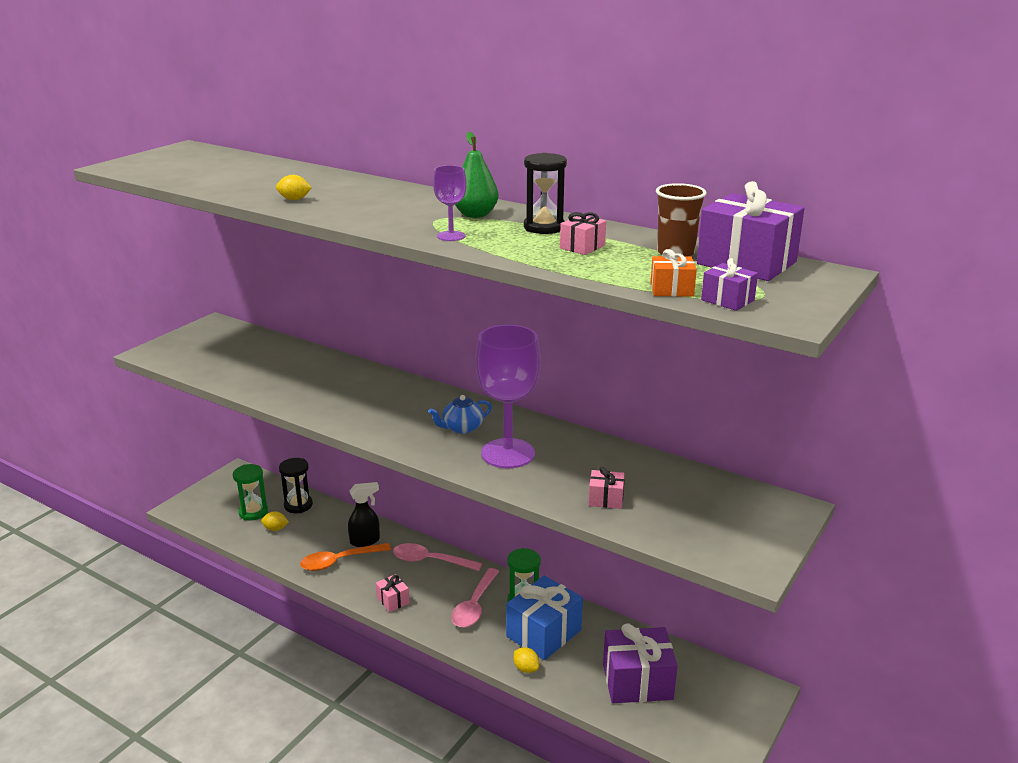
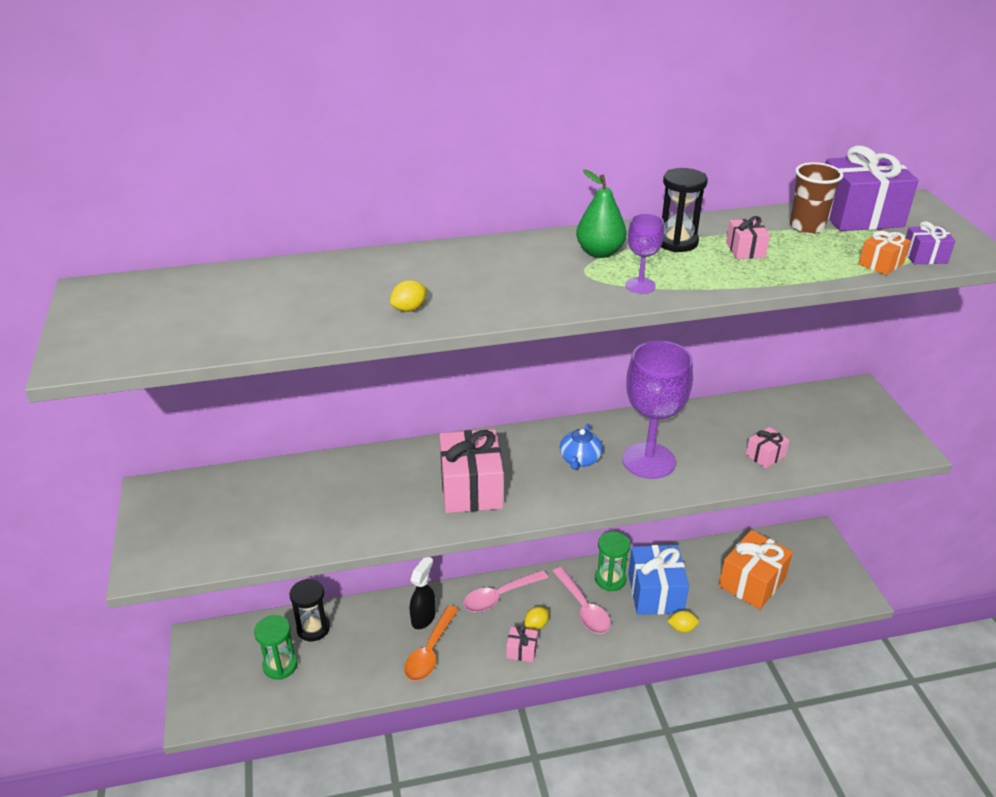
camera: 45 degrees left, 10 degrees up
(275, 529) = (327, 665): yellow lemon -> yellow lemon (536, 625)
(365, 406) = (471, 488): none -> pink gift
(637, 681) = (752, 582): purple gift -> orange gift

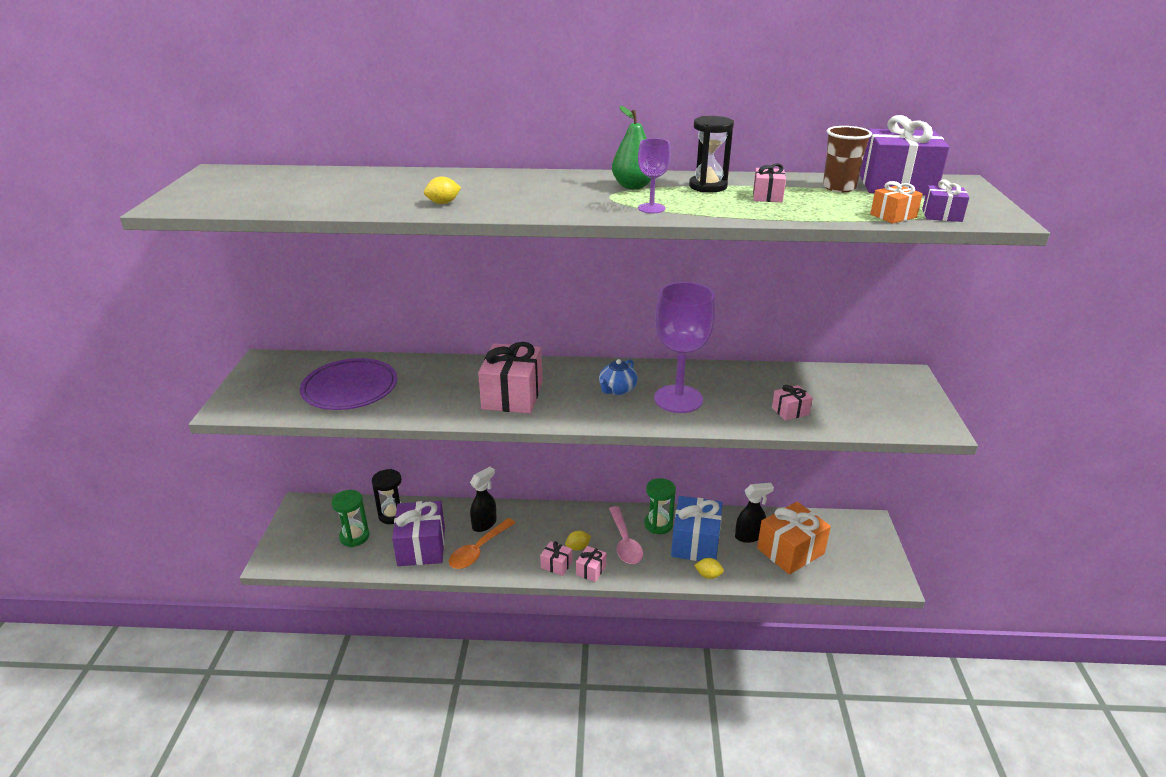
camera: 15 degrees right, 5 degrees down
(280, 512) = (350, 388): none -> purple plate
(363, 661) = (421, 546): none -> purple gift
(499, 596) = (555, 520): pink spoon -> none
(560, 649) = (591, 570): none -> pink gift
(706, 574) = (749, 536): none -> black spray bottle

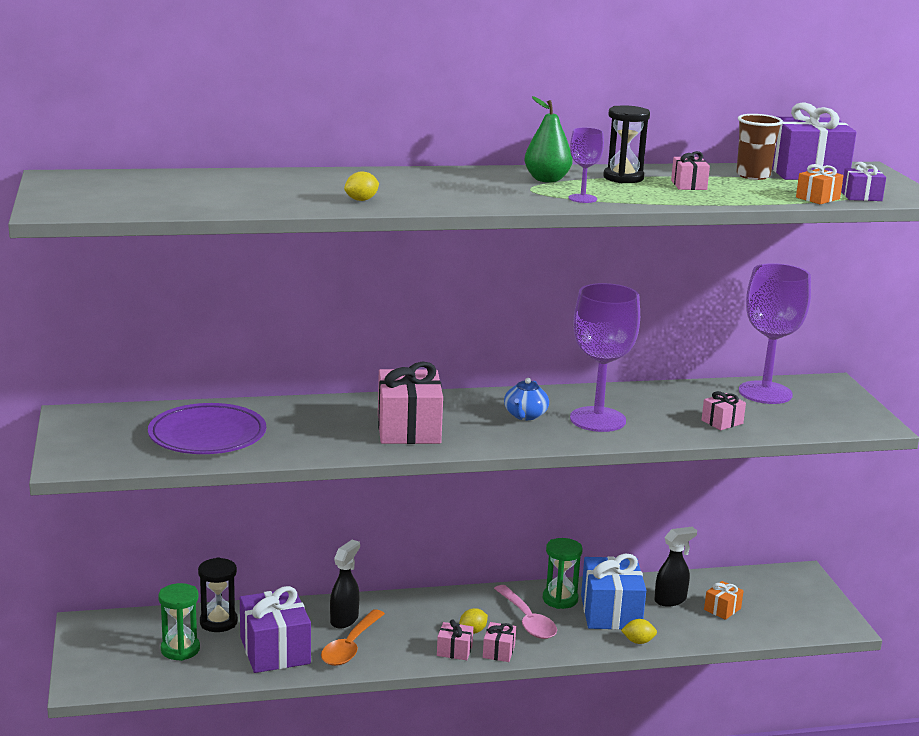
camera: 15 degrees left, 10 degrees down
(790, 551) = (722, 609): orange gift -> orange gift, size x0.48
(842, 382) = (765, 393): none -> purple goblet

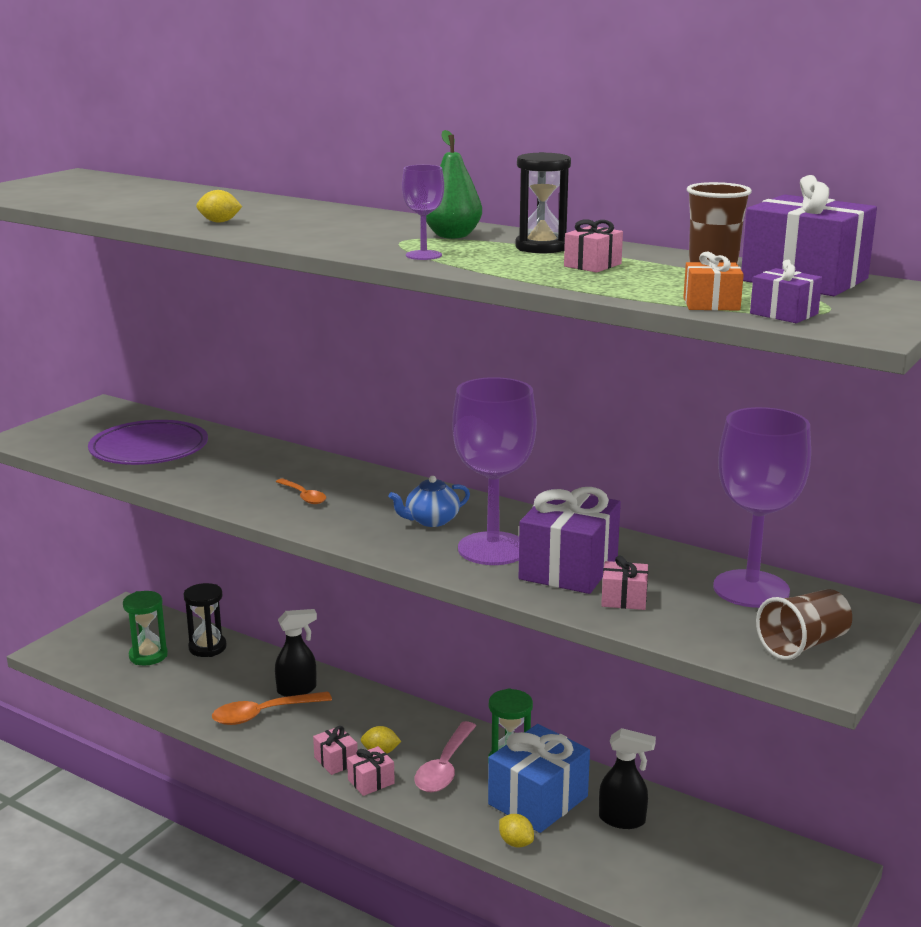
camera: 45 degrees right, 0 degrees up
(275, 650) = (206, 689): purple gift -> purple gift (568, 568)
(408, 429) = (303, 496): pink gift -> orange spoon
(722, 609) = (665, 858): orange gift -> none
(841, 413) = (803, 645): none -> brown cup

